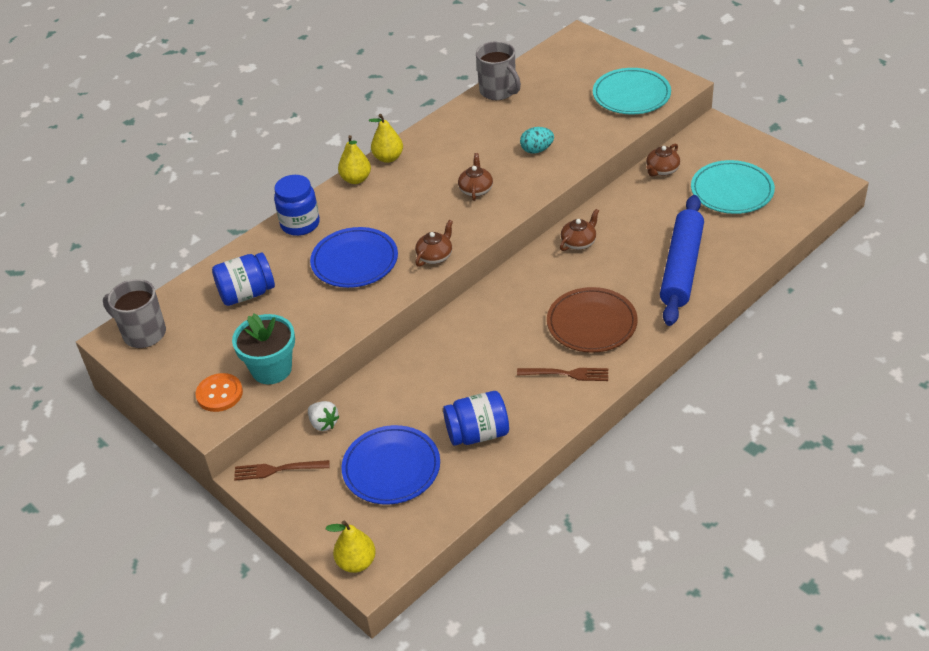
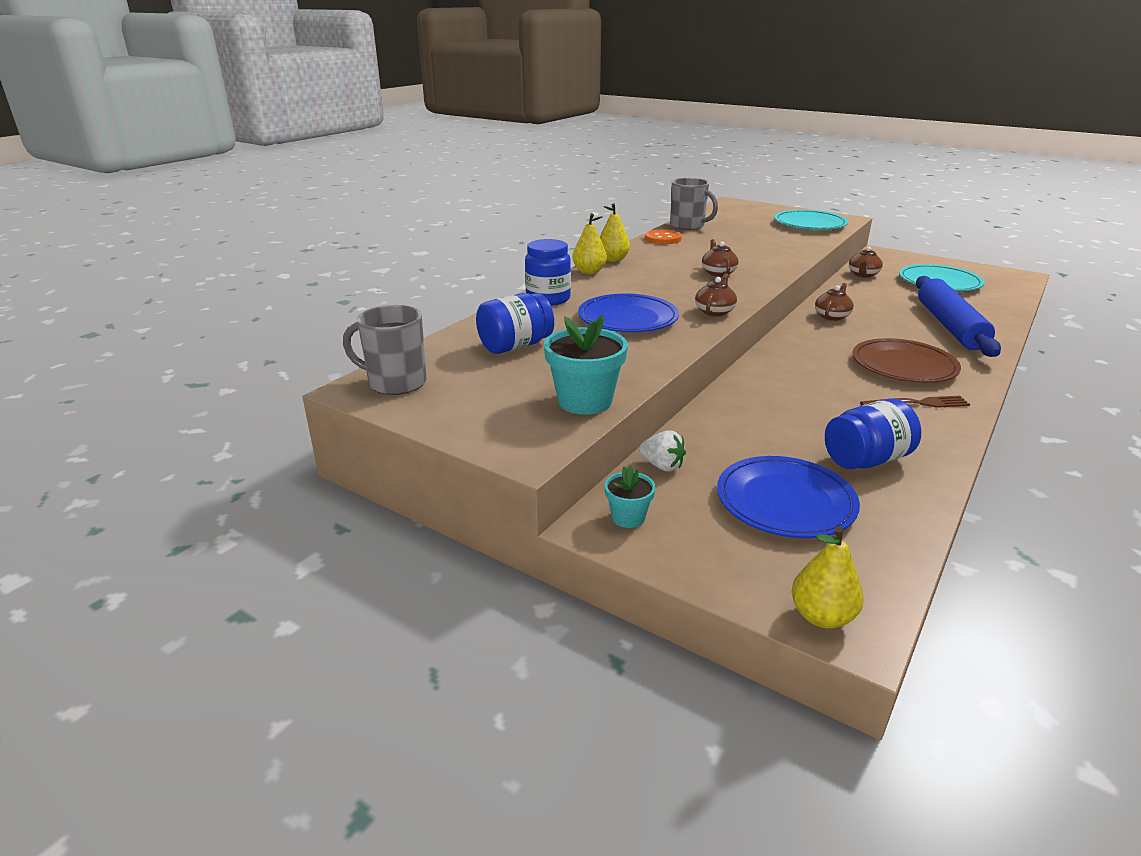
camera: 15 degrees left, 15 degrees down
(219, 394) = (527, 427): orange button -> orange button (663, 238)
(277, 470) = (628, 517): brown fork -> turquoise flower pot
(537, 150) = (755, 251): turquoise egg -> none

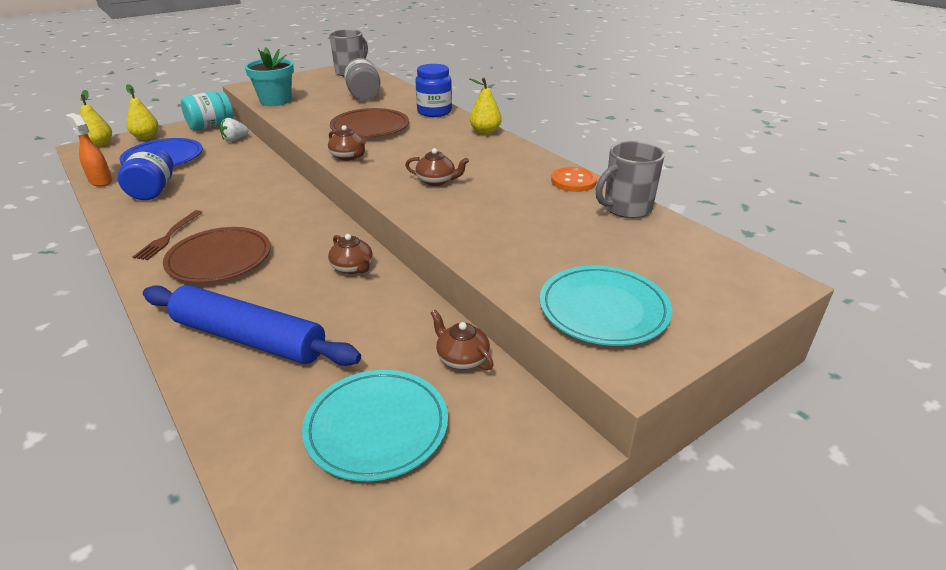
camera: 110 degrees right, 5 degrees up
(515, 346) = (364, 96): blue jar -> grey jar
(613, 260) = (512, 146): yellow pear -> yellow pear (146, 137)
(628, 318) = (370, 127): blue plate -> brown plate
(628, 517) = (211, 126): turquoise flower pot -> turquoise jar
(907, 521) = (100, 181): none -> orange spray bottle

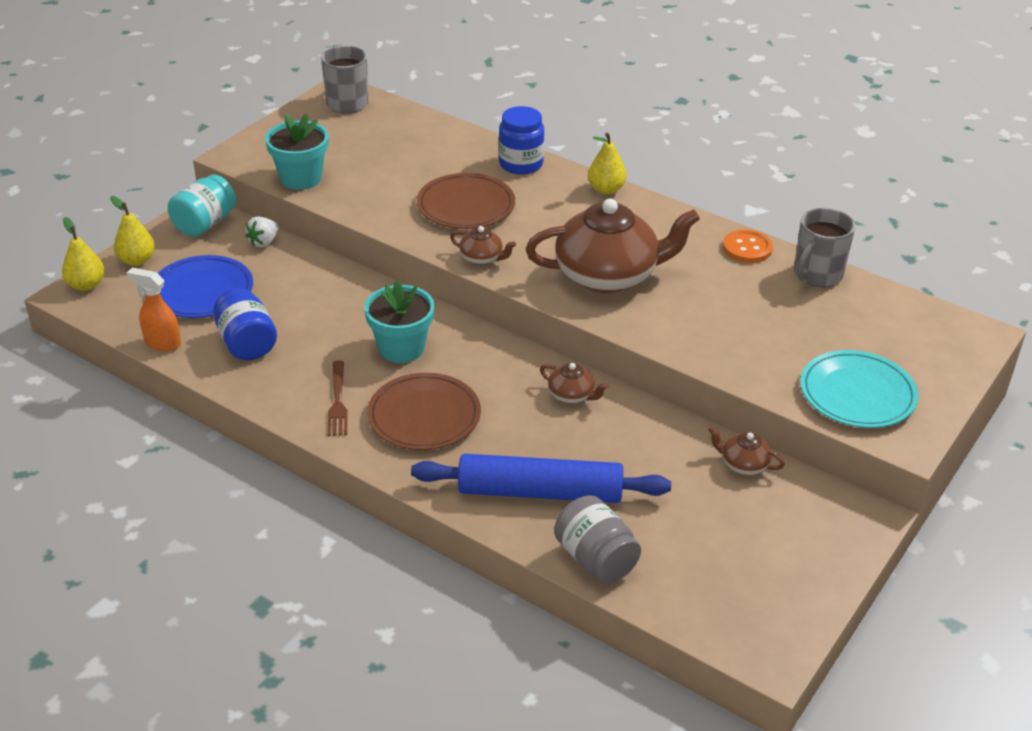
camera: 20 degrees left, 5 degrees up
(254, 212) = (401, 348): none -> turquoise flower pot
(364, 96) = (408, 149): grey jar -> grey jar (595, 559)
(377, 427) = (718, 539): turquoise plate -> none
(436, 181) = (608, 276): brown teapot -> brown teapot, size x2.33

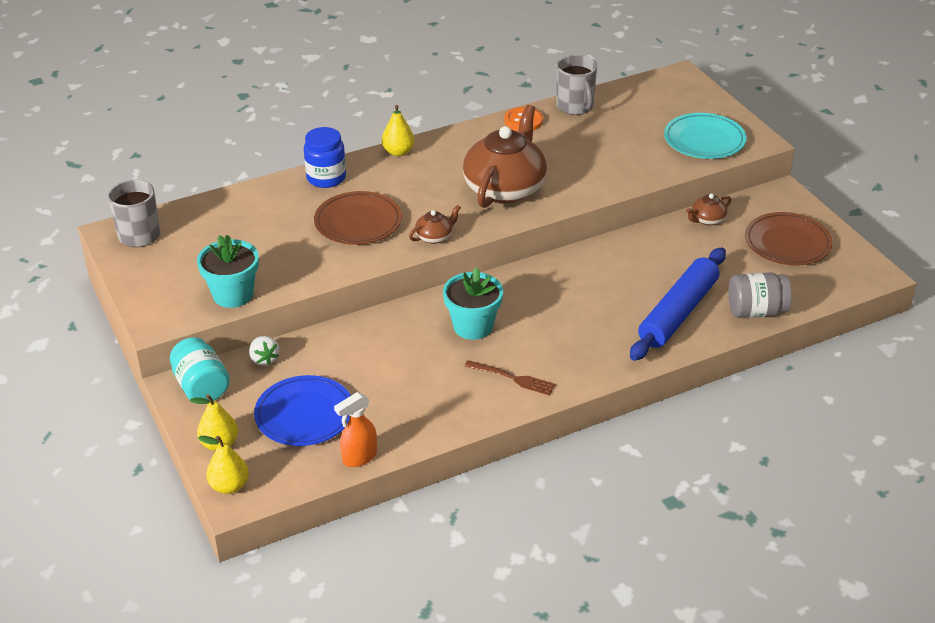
camera: 60 degrees left, 0 degrees up
(247, 343) = (400, 407): blue jar -> none
(424, 416) = (561, 340): brown plate -> brown plate (787, 243)
(572, 395) = (589, 264): brown teapot -> none

